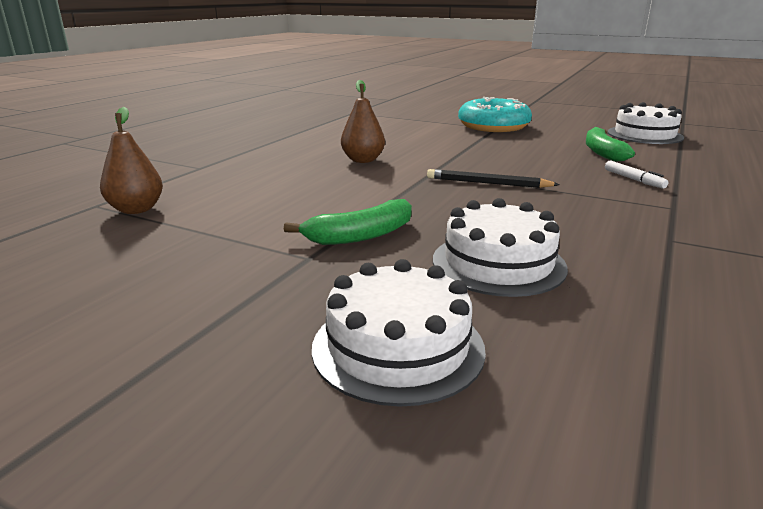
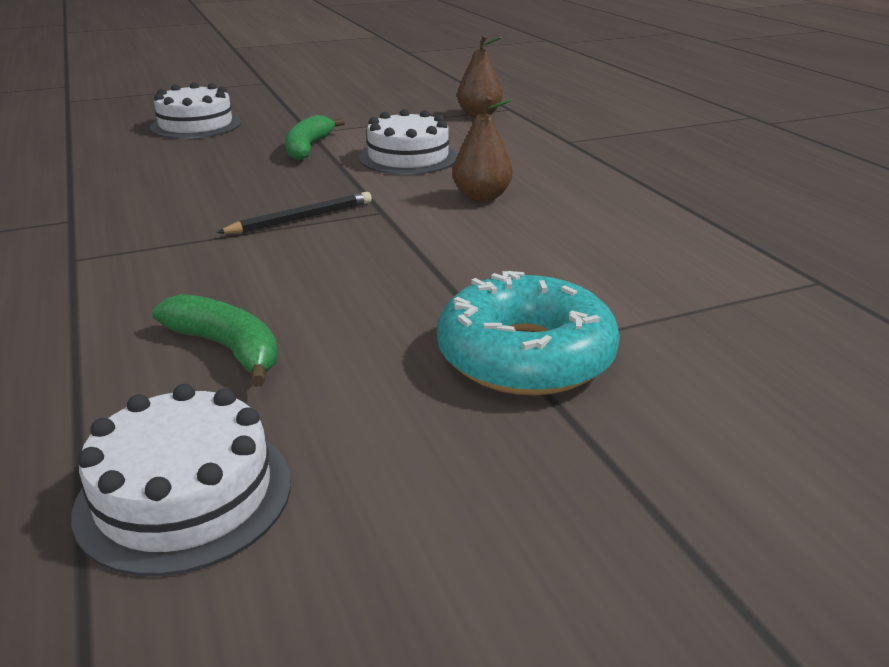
camera: 130 degrees right, 5 degrees up
(498, 263) = (193, 163): white cake -> white cake (408, 157)
(633, 180) = (137, 291): white marker -> none

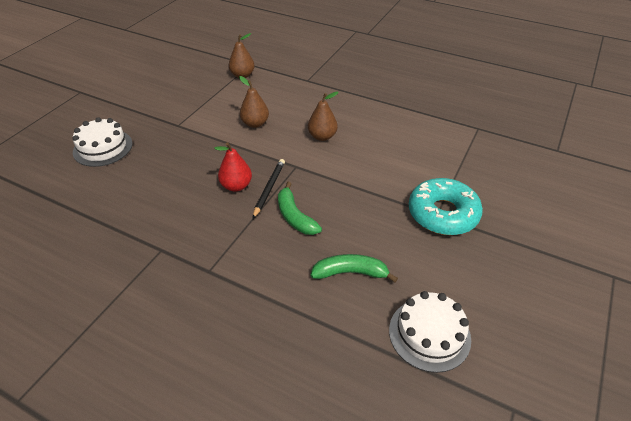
camera: 40 degrees left, 15 degrees up
(266, 201) = (236, 186): none -> red pear
(308, 148) = (196, 138): green banana -> green banana (295, 216)
(408, 157) = (255, 123): white cake -> brown pear

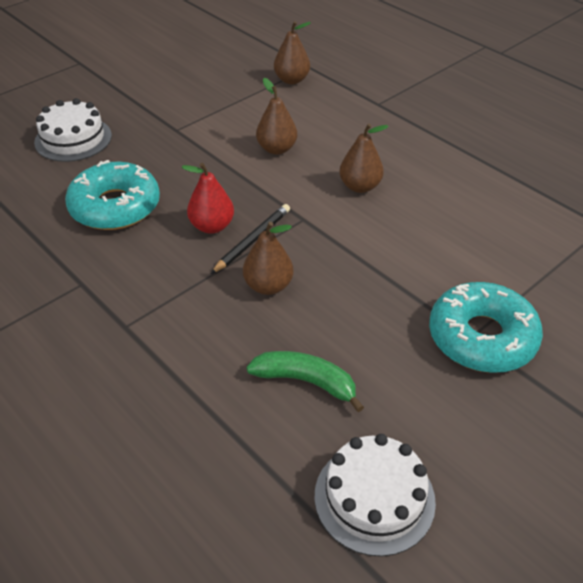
camera: 20 degrees right, 0 degrees up
(159, 189) = (115, 207): none -> turquoise donut
(295, 216) = (268, 286): green banana -> brown pear

